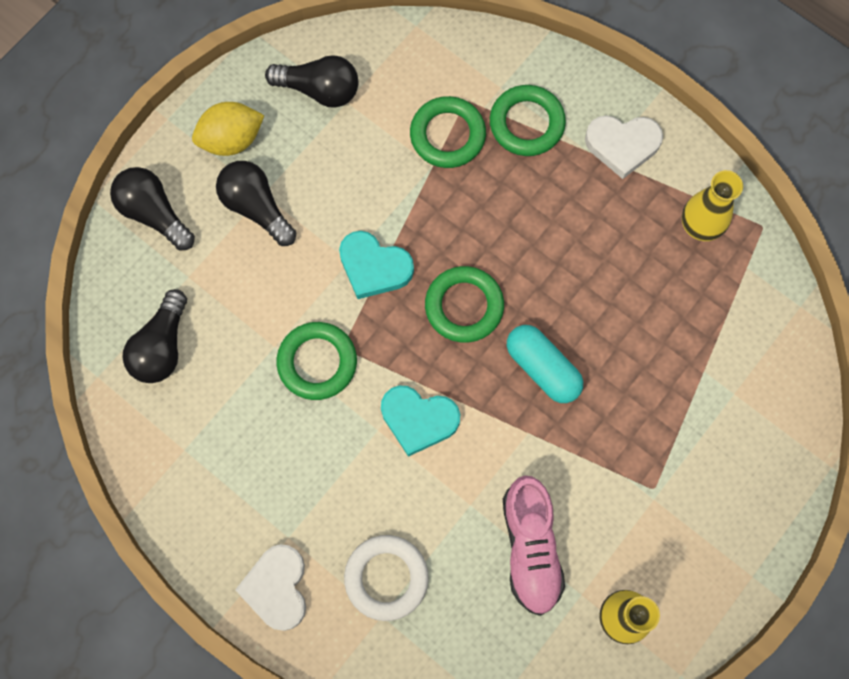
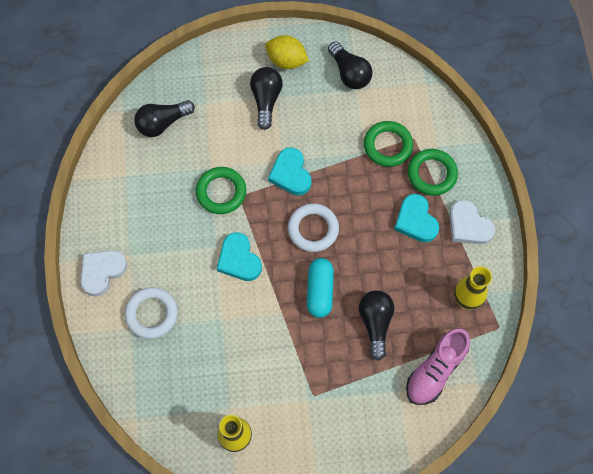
camera: 45 degrees right, 5 degrees down
(154, 213) = (219, 63): black light bulb -> black light bulb (375, 323)
(464, 306) = (313, 229): green ring -> white ring
(530, 548) = (228, 365): pink shoe -> pink shoe (435, 370)
(563, 192) = (416, 220): none -> turquoise heart

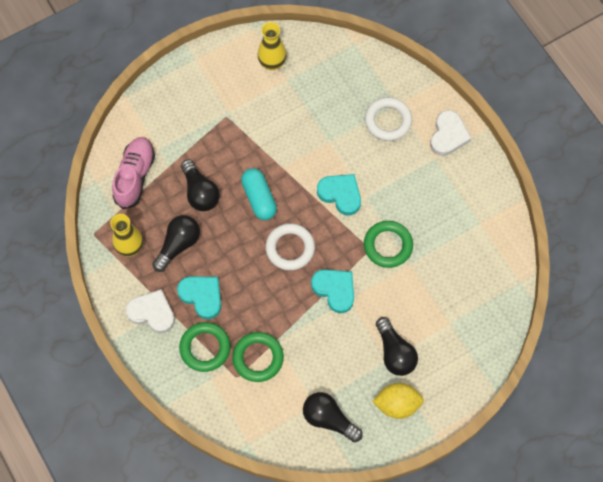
camera: 155 degrees right, 0 degrees up
(162, 123) = (477, 286): black light bulb -> black light bulb (178, 245)

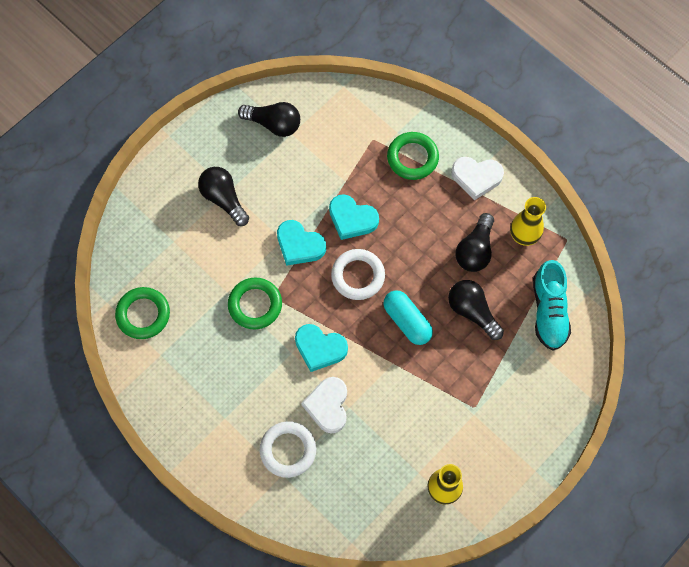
camera: 165 degrees right, 0 degrees up
(135, 176) = (549, 311): pink shoe -> turquoise shoe
(202, 296) = (432, 205): turquoise heart -> turquoise heart (352, 219)
(258, 358) = (358, 161): green ring -> green ring (143, 314)
(397, 404) = (211, 153): yellow lemon -> none
(448, 135) = (214, 450): white heart -> white heart (328, 406)

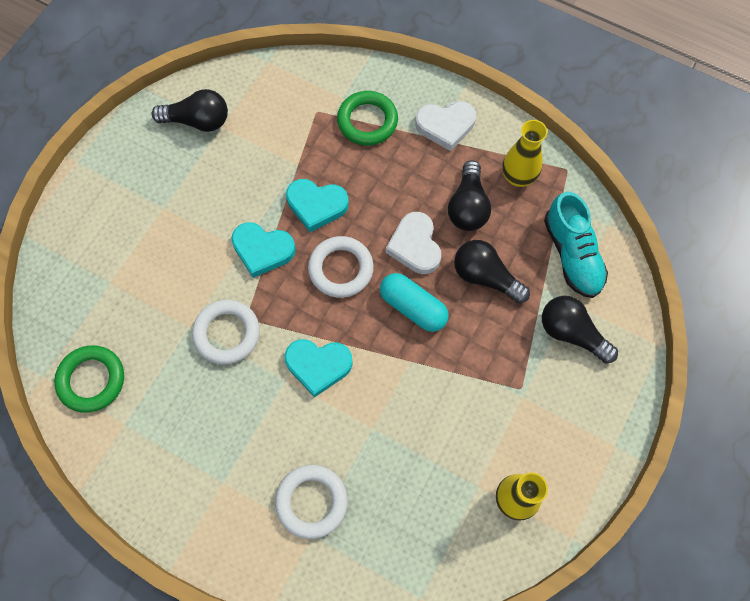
camera: 15 degrees left, 0 degrees up
(224, 199) = (159, 219): black light bulb -> black light bulb (571, 333)
(255, 305) = (227, 333): green ring -> white ring
(328, 406) = (346, 433): white heart -> white heart (415, 246)

